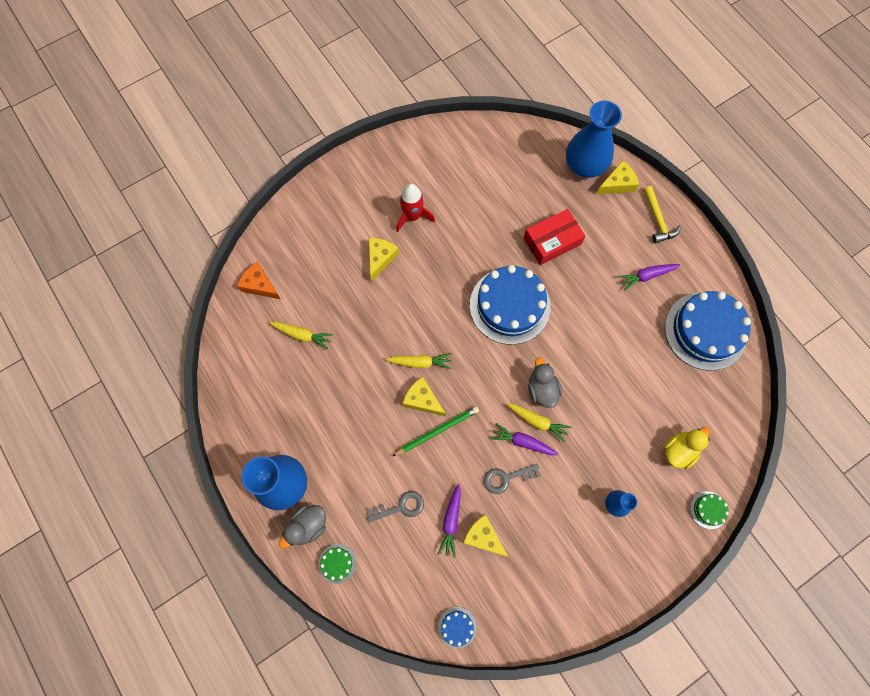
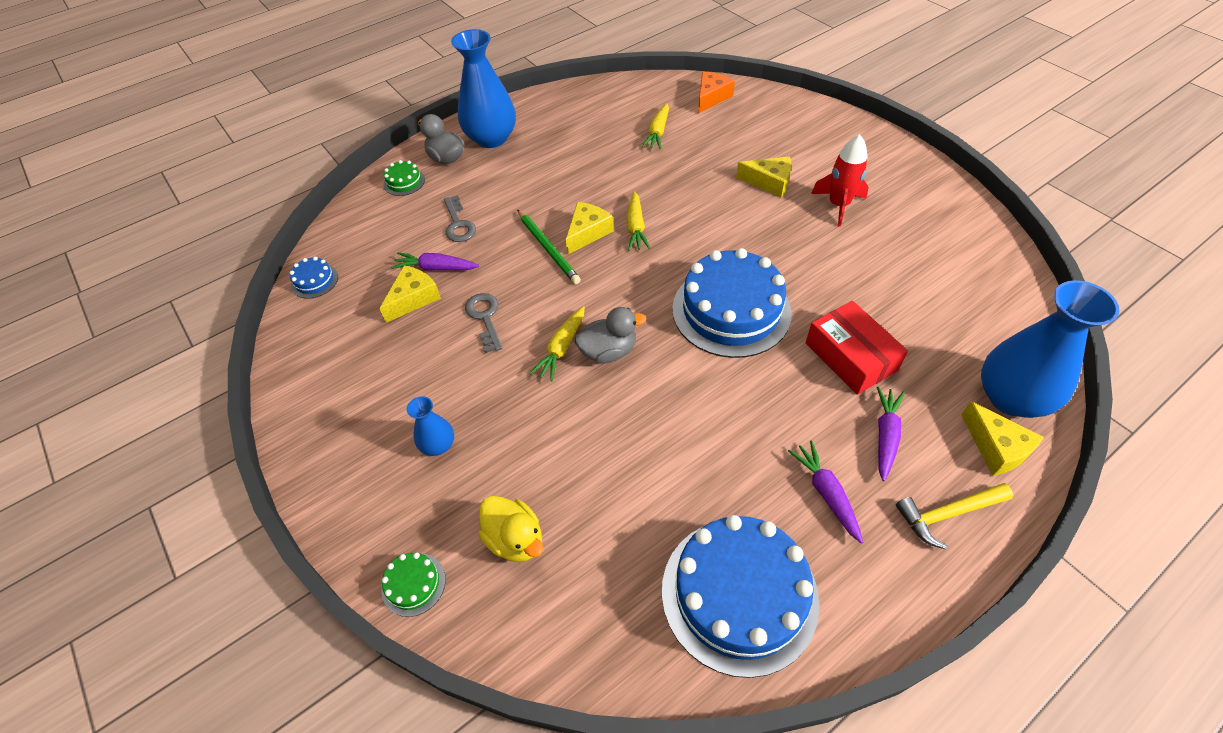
camera: 90 degrees right, 20 degrees down
(522, 442) = (533, 333): purple carrot -> purple carrot (885, 436)

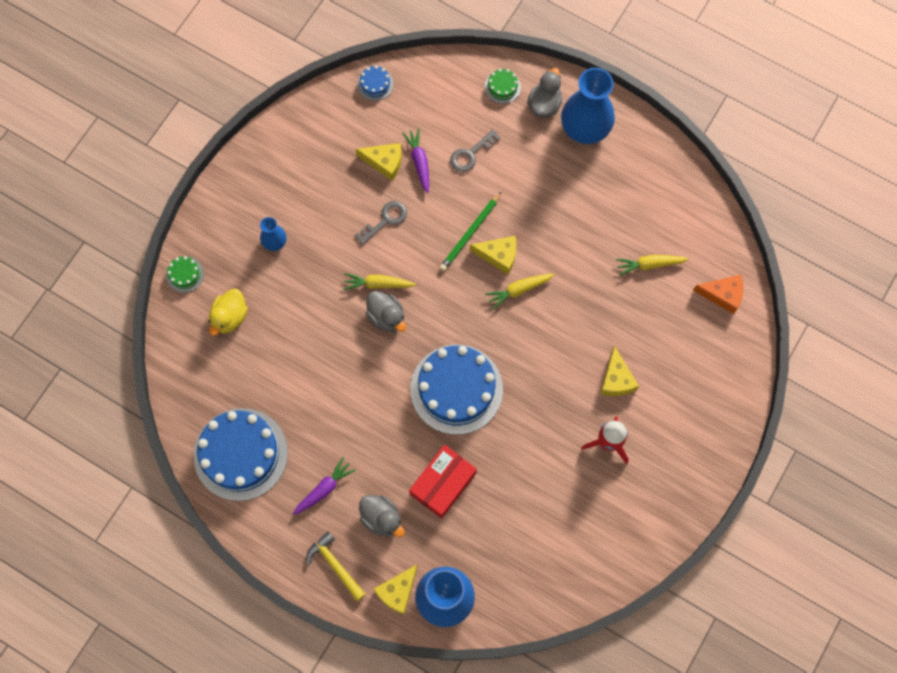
camera: 65 degrees right, 20 degrees up
(885, 436) = (381, 518): purple carrot -> grey duck

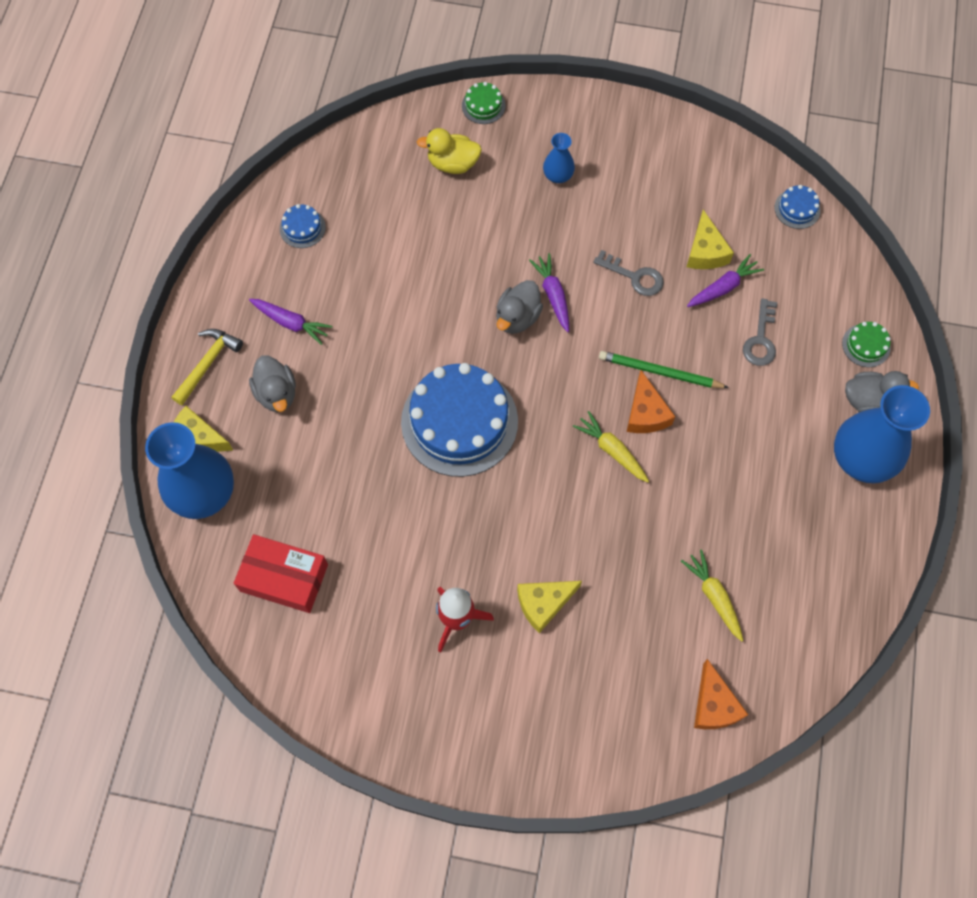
camera: 70 degrees right, 5 degrees down
(240, 454) = (302, 228): blue cake -> blue cake, size x0.42
(378, 284) = (553, 295): yellow carrot -> purple carrot
(381, 518) = (276, 393): grey duck -> grey duck turned 45 degrees counterclockwise
(443, 483) = (339, 445): red box -> red box (284, 578)
(471, 154) = (760, 339): grey key -> grey key turned 105 degrees counterclockwise
(498, 255) = (646, 413): yellow cheese -> orange cheese

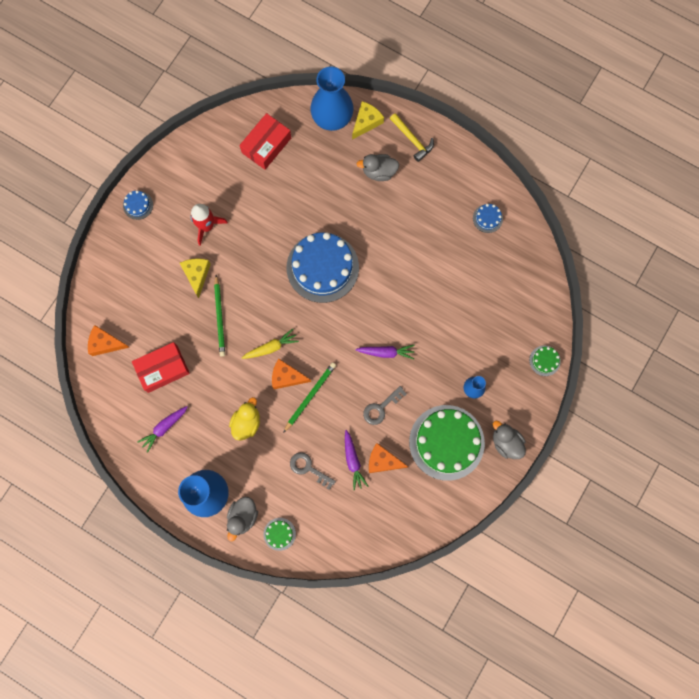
camera: 110 degrees right, 10 degrees up
(291, 323) = (423, 193): purple carrot -> purple carrot (164, 428)
(453, 164) = (504, 325): yellow duck -> yellow duck (246, 422)
(517, 317) = (378, 325): grey duck -> grey duck (506, 442)
(597, 542) = (220, 317): none -> green pencil
(644, 185) = (446, 442): none -> green cake
(705, 251) = (383, 461): yellow cheese -> orange cheese
(713, 596) = (163, 369): yellow carrot -> red box
(797, 209) = (393, 536): blue cake -> blue cake (138, 205)

